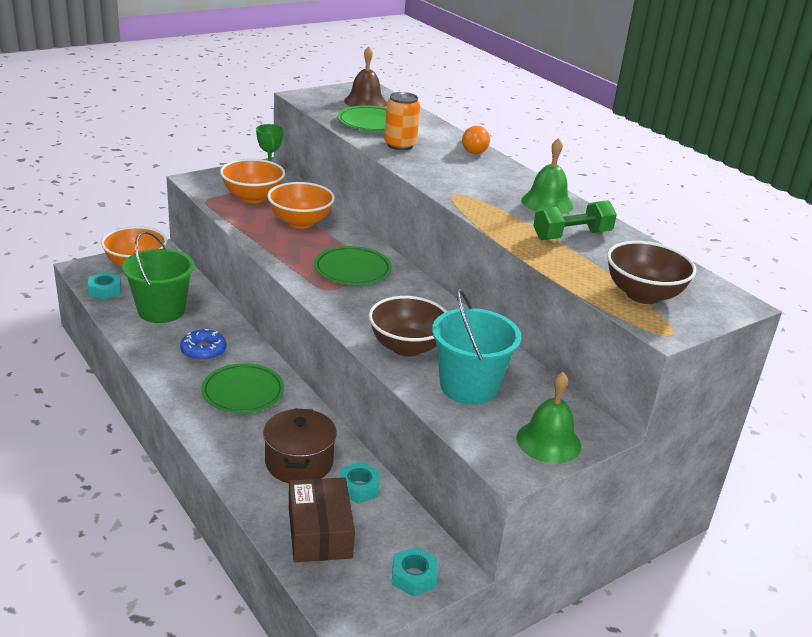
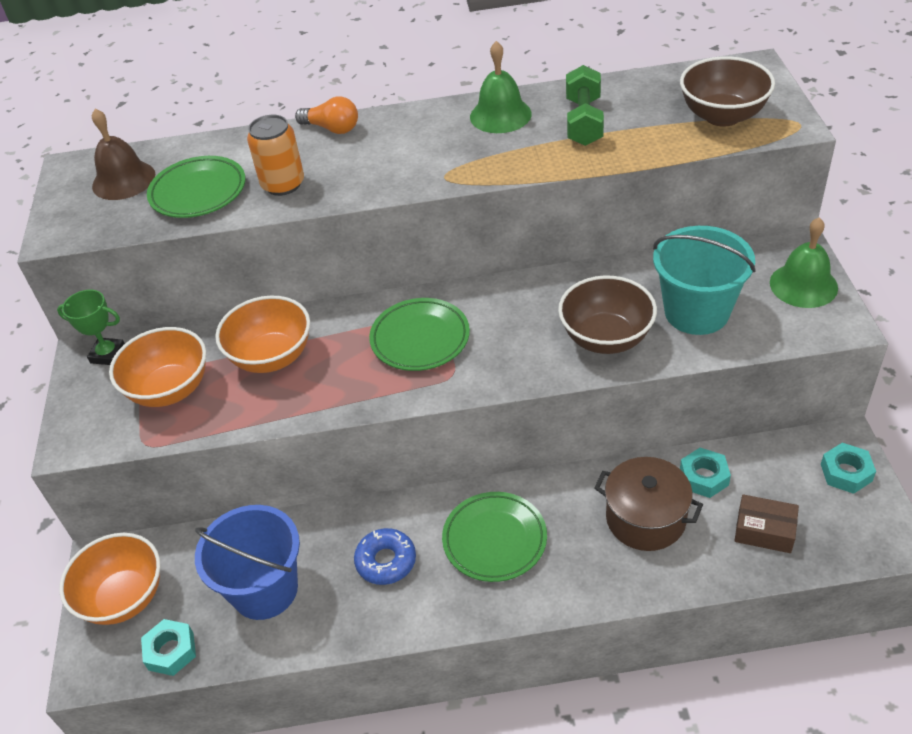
camera: 55 degrees left, 15 degrees up
(161, 310) = (265, 589): green bucket -> blue bucket
(319, 532) = (764, 531): brown box -> brown box, size x0.65

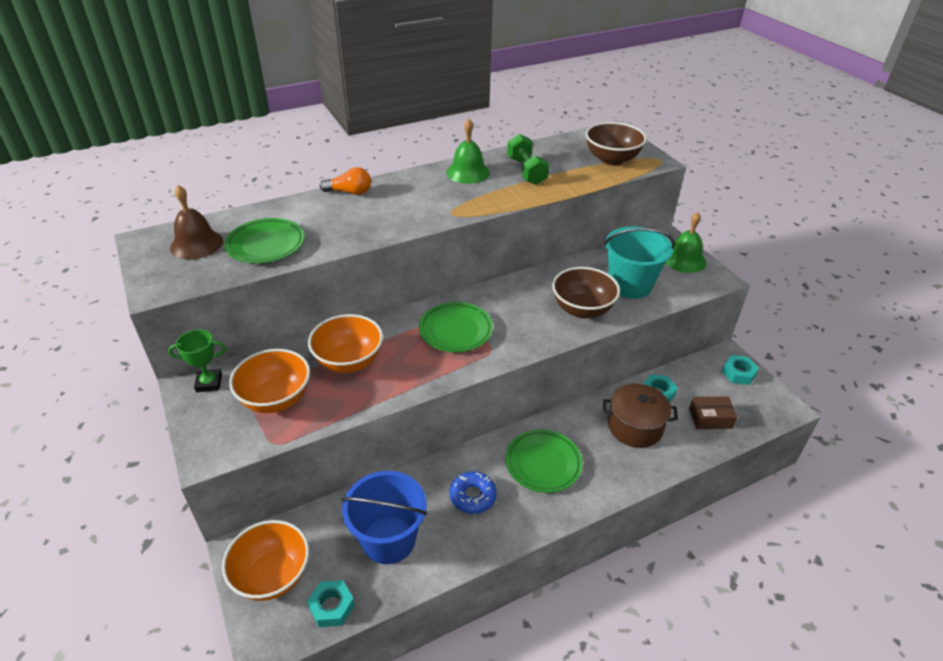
camera: 25 degrees left, 5 degrees down
(283, 184) = (332, 232): orange can -> none

